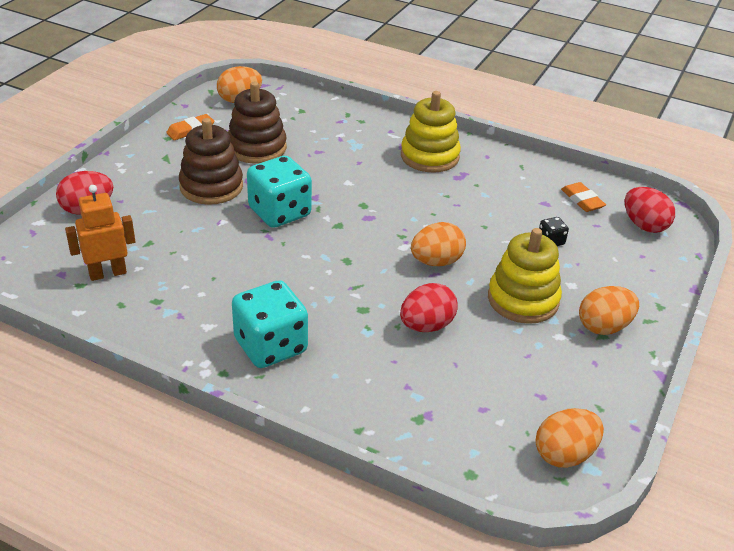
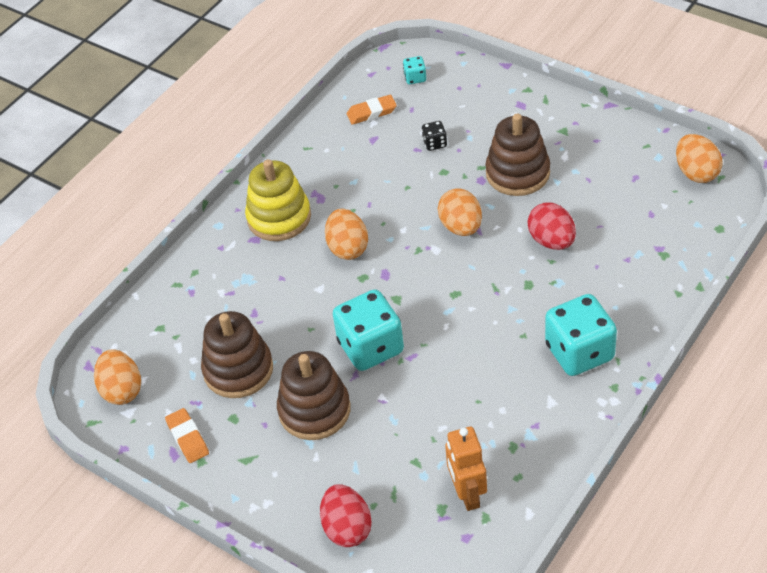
camera: 75 degrees left, 10 degrees up
(523, 300) = (517, 173): yellow stacking toy -> brown stacking toy
(604, 327) = (553, 127): orange egg -> orange egg (348, 248)
(644, 225) = (415, 78): red egg -> turquoise dice

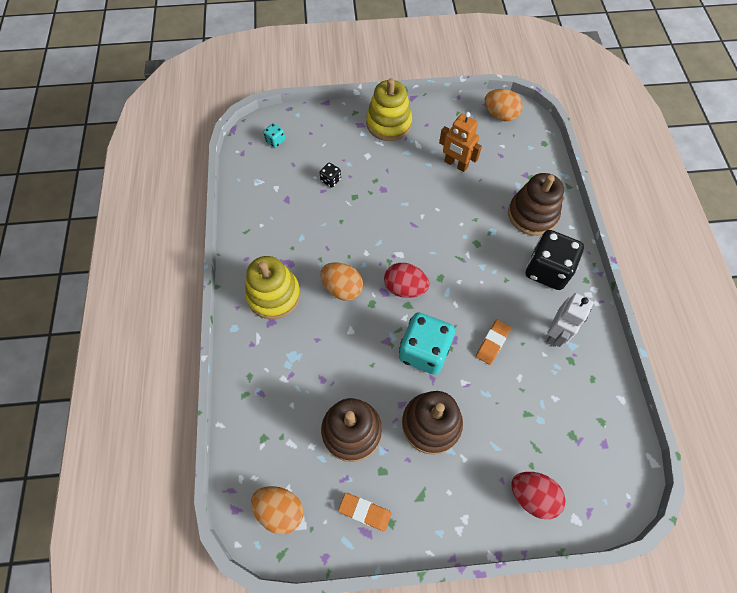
camera: 45 degrees left, 15 degrees up
(371, 112) = (268, 181): orange eraser -> orange eraser (492, 343)
(461, 227) = (401, 229): orange egg -> none
(467, 494) = (577, 413): orange robot -> orange robot (455, 164)
(517, 173) = (401, 172): brown stacking toy -> brown stacking toy (532, 215)
(523, 414) = (556, 334): none -> white robot
(552, 241) = (463, 206): red egg -> red egg (405, 288)
(553, 119) = (388, 123): none -> yellow stacking toy
(579, 352) = (547, 270): turquoise dice -> black dice

